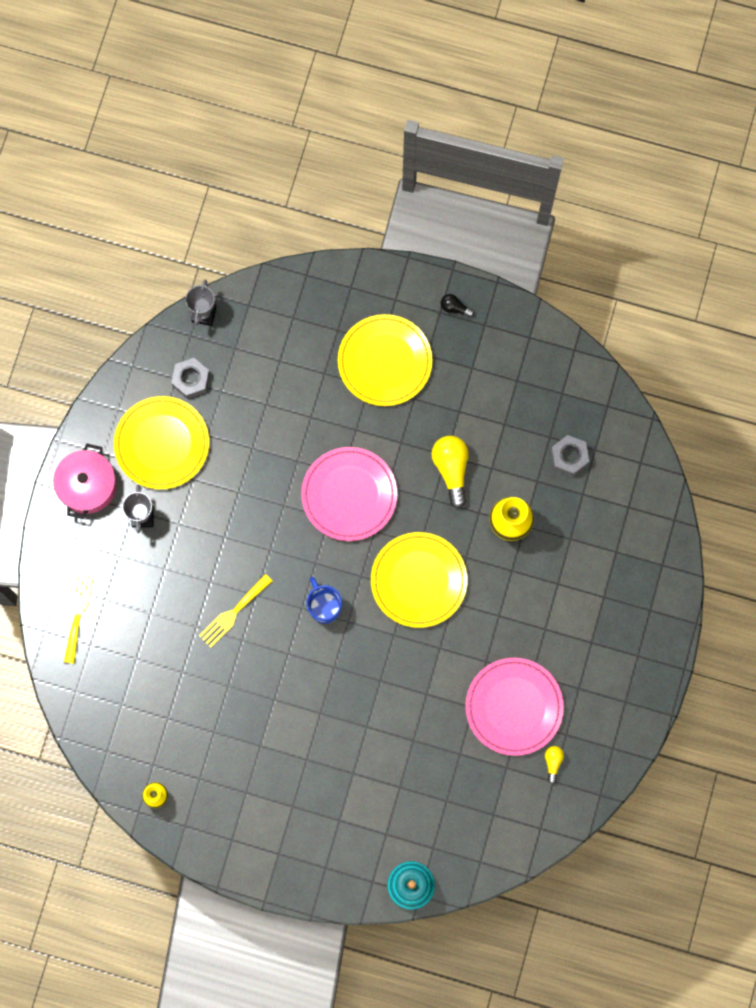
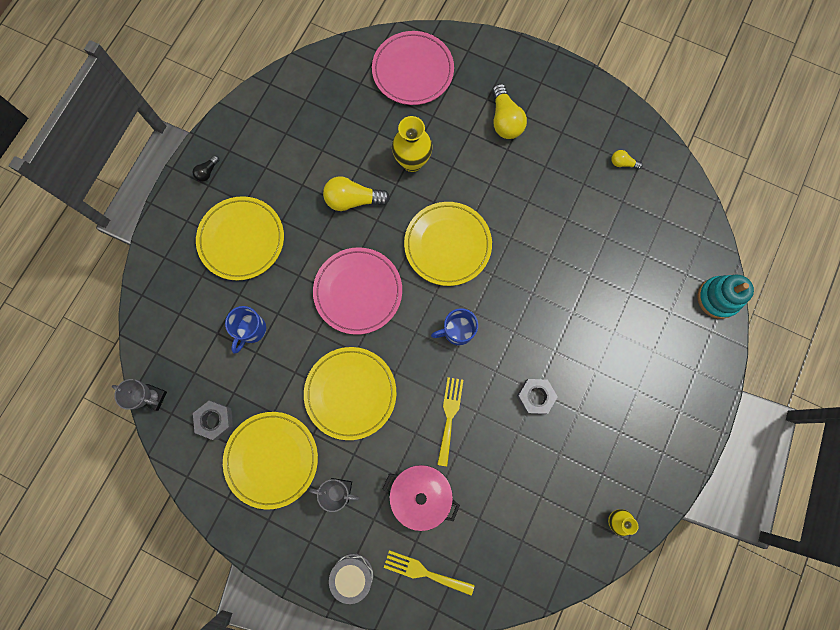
camera: 80 degrees left, 0 degrees up
(65, 545) = (352, 575): none -> grey drum
(87, 486) = (297, 542): pink pot -> pink pot (421, 494)
(233, 613) = (449, 416): yellow fork -> yellow fork turned 135 degrees counterclockwise
(240, 508) = (350, 393): none -> yellow plate
(289, 394) = (251, 330): none -> blue mug
(514, 707) = (571, 186): pink plate -> pink plate (413, 71)
(569, 457) = (362, 104): grey nut -> grey nut (535, 397)
(580, 621) = (505, 120): none -> yellow light bulb

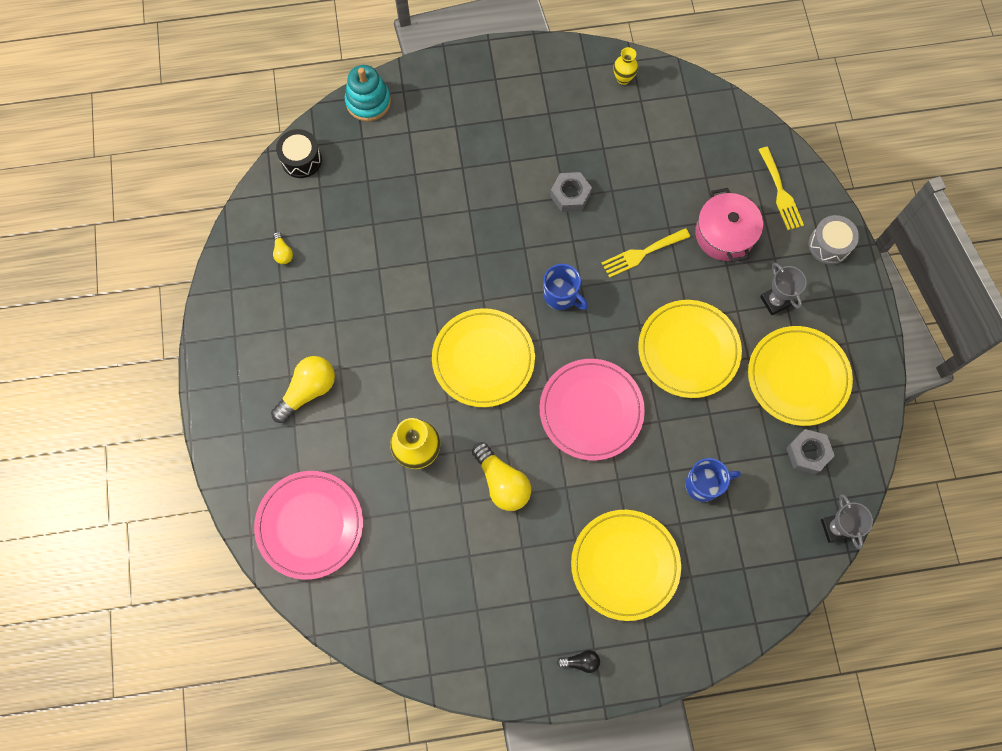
camera: 125 degrees left, 5 degrees down
(694, 219) = (301, 159): none -> black drum

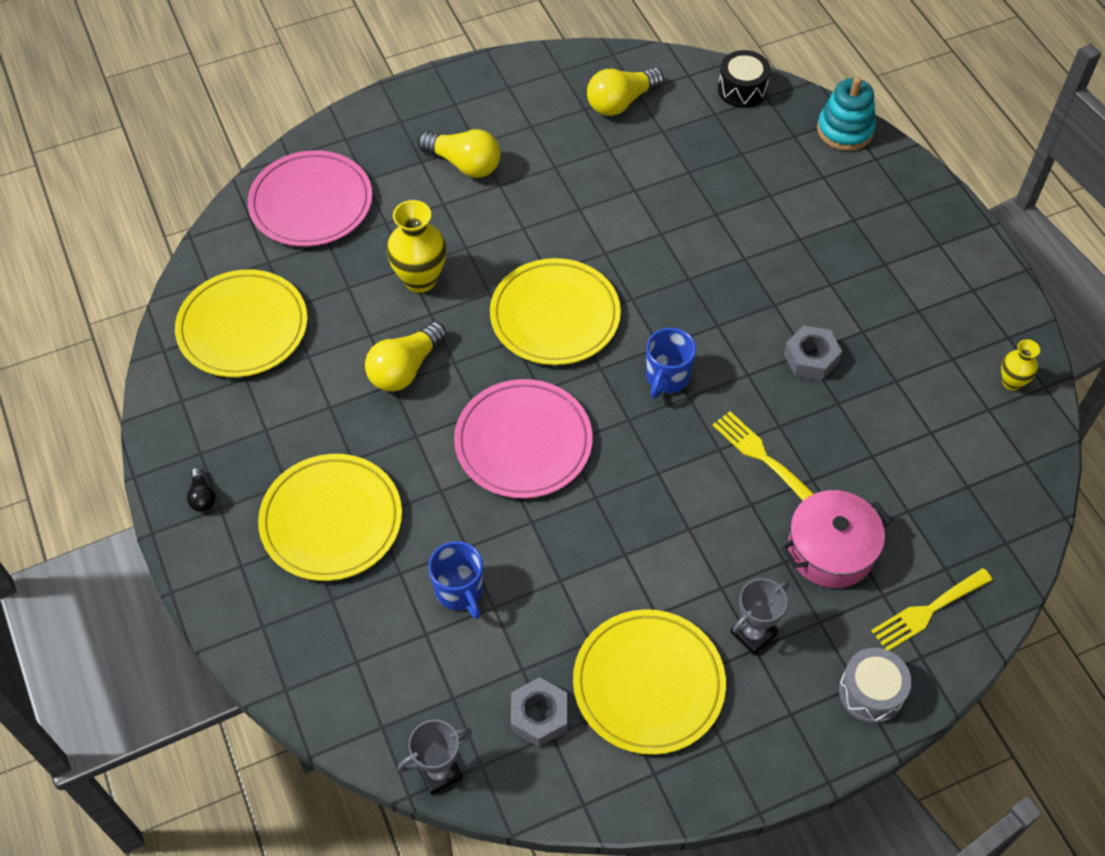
camera: 75 degrees right, 15 degrees down
(283, 252) = (621, 102): yellow light bulb -> yellow light bulb, size x1.98
(688, 350) = (642, 537): yellow plate -> yellow plate (243, 327)

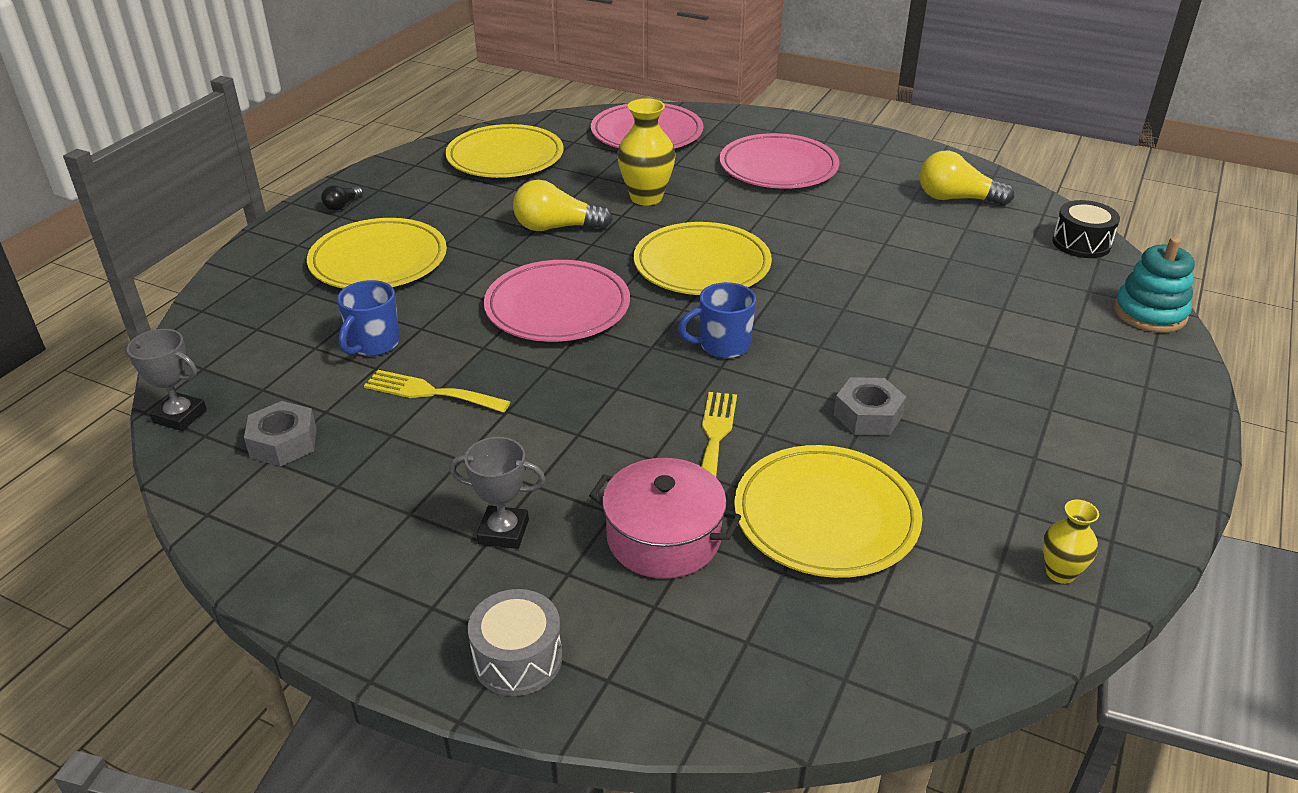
camera: 50 degrees right, 20 degrees down
(464, 164) = (778, 167): yellow light bulb -> pink plate
(648, 684) = (377, 491): yellow plate -> yellow plate (826, 516)
(927, 611) = (673, 654): yellow fork -> yellow fork (430, 392)

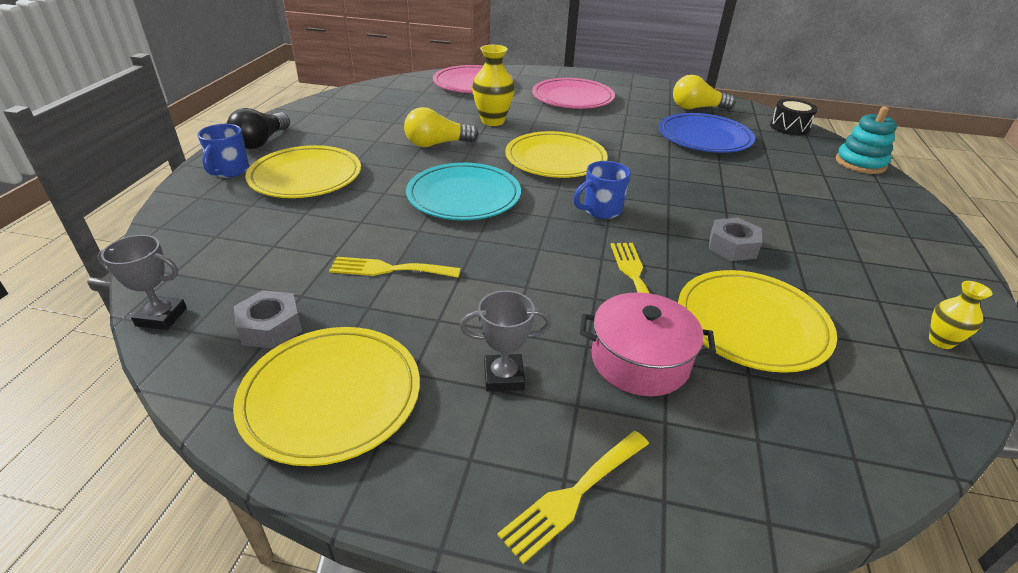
camera: 15 degrees left, 0 degrees up
(342, 205) = (261, 142): black light bulb -> black light bulb, size x1.98
(373, 344) = (324, 238): blue mug -> blue mug (229, 171)
(505, 157) = (377, 103): yellow plate -> yellow plate (331, 396)
(517, 658) = (573, 495): grey drum -> yellow fork
(557, 307) = (464, 196): pink plate -> turquoise plate
(935, 249) = (704, 137): none -> blue plate

